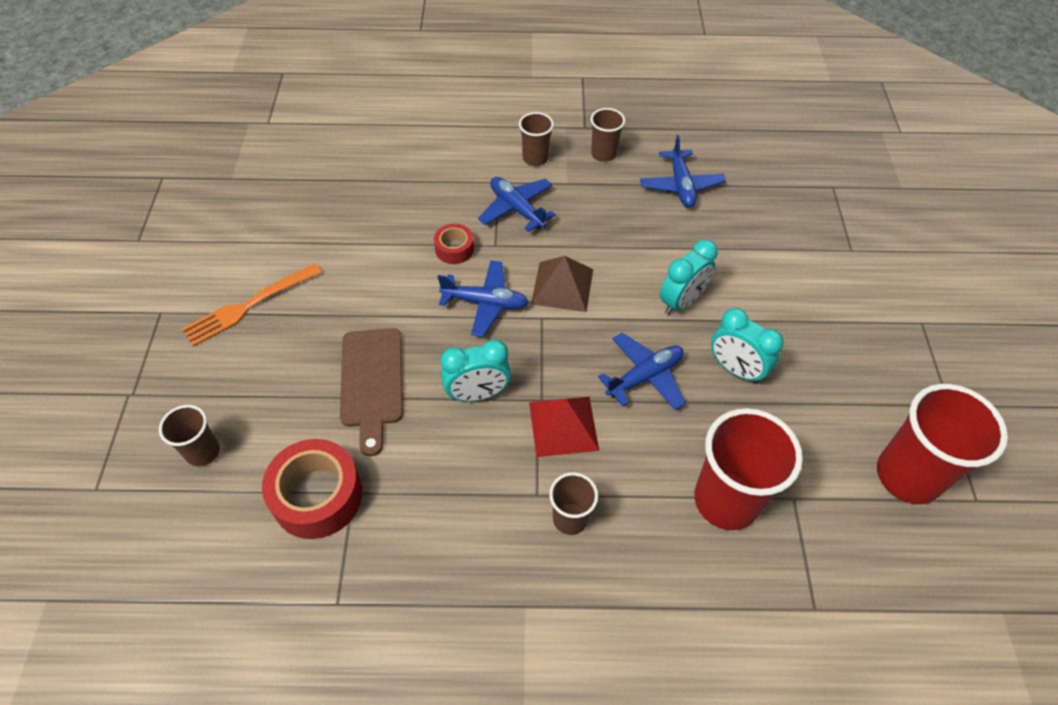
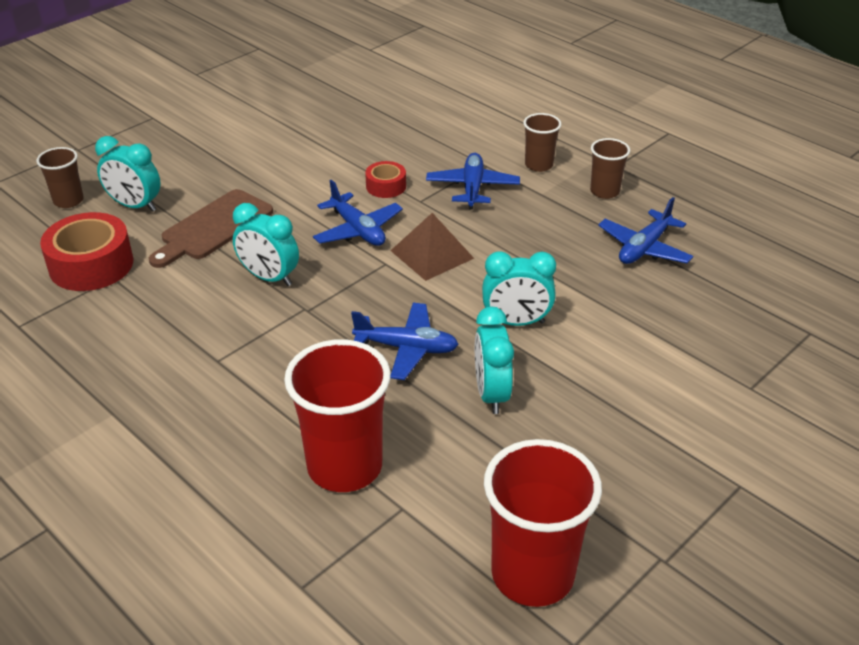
camera: 45 degrees right, 15 degrees down
(248, 306) = (205, 142): orange fork -> none
(274, 412) = (135, 206): none -> turquoise clock
(563, 425) = (298, 335): red pyramid -> none
(570, 519) = (216, 390): brown cup -> none

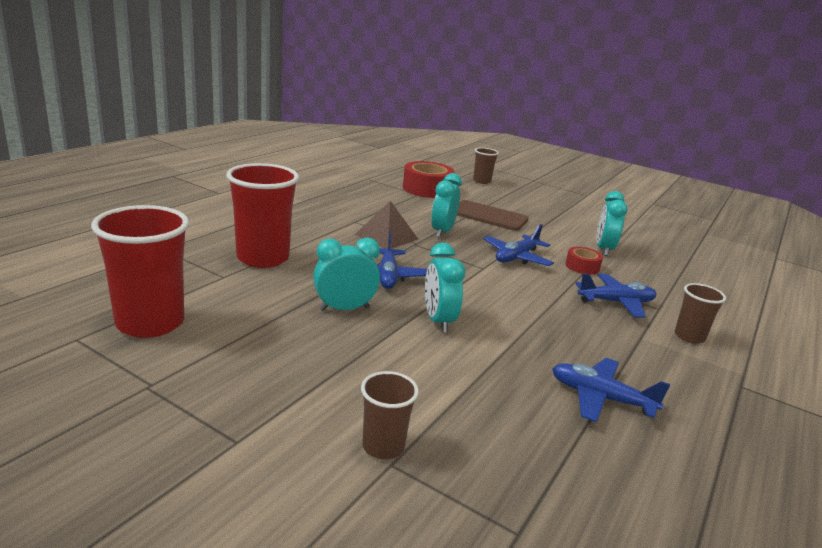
camera: 75 degrees right, 15 degrees down
(135, 206) = (490, 195): turquoise clock -> turquoise clock (603, 249)
(432, 254) = (507, 285): brown pyramid -> brown pyramid (386, 237)
(604, 191) = (682, 375): brown cup -> brown cup (383, 446)

